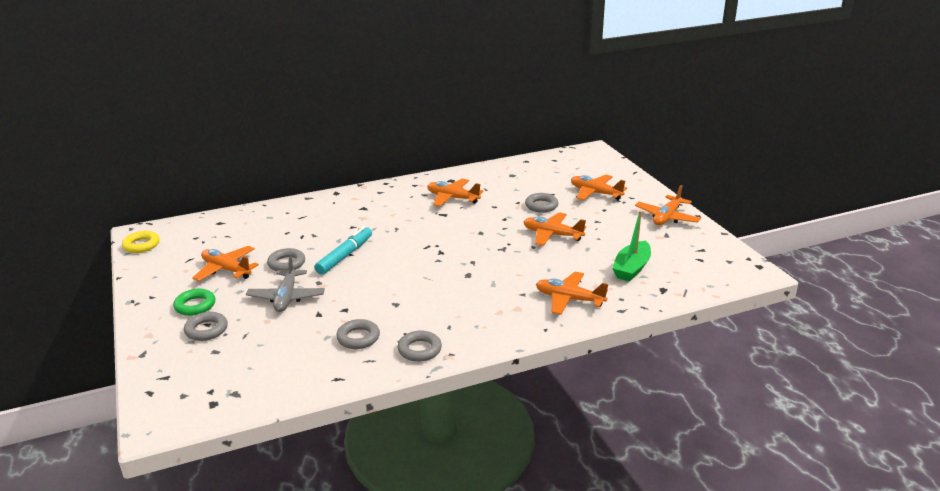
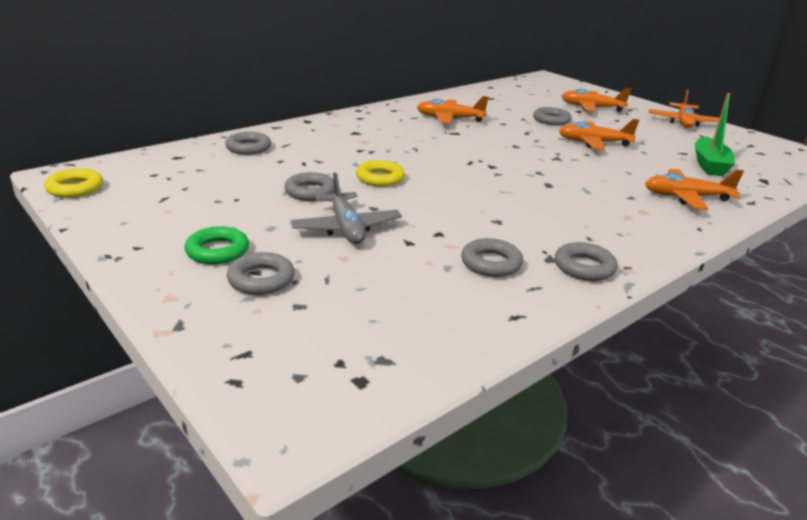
camera: 20 degrees left, 0 degrees up
(226, 270) = (230, 205): orange plane -> none
(273, 218) = (248, 148): none -> grey ring
(345, 256) = (380, 178): turquoise marker -> yellow ring

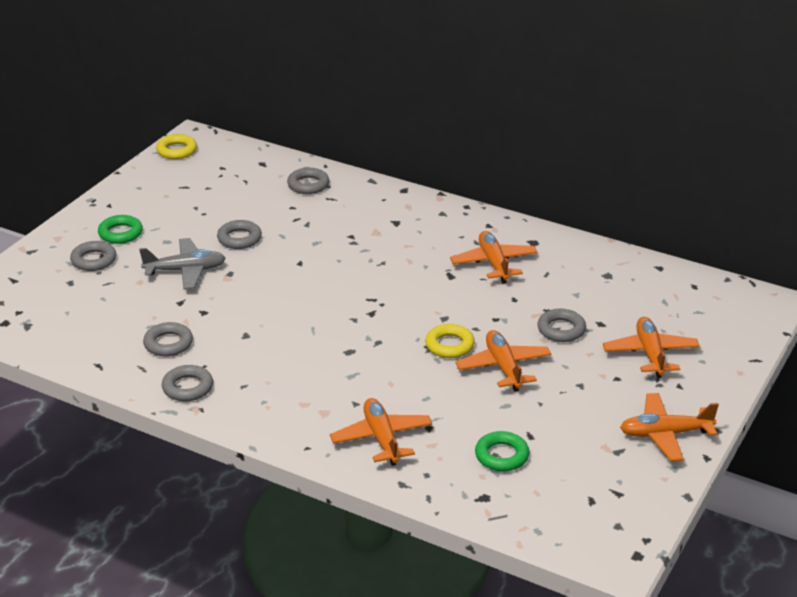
camera: 70 degrees right, 5 degrees up
(346, 228) = (185, 271): grey plane -> grey plane turned 150 degrees counterclockwise
(380, 178) = (292, 262): yellow ring -> yellow ring (449, 345)
(709, 165) = (501, 456): green boat -> green ring

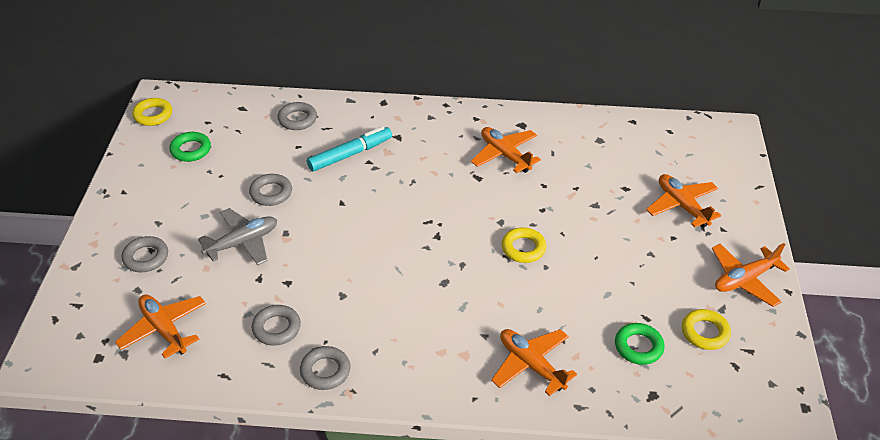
camera: 25 degrees left, 10 degrees up
(120, 233) = (154, 220): green ring -> green ring (191, 150)
(337, 226) = (350, 154): none -> turquoise marker
(503, 367) = (580, 256): orange plane -> orange plane (164, 329)
(561, 329) = (600, 204): grey ring -> none
(582, 464) = (705, 332): none -> yellow ring

